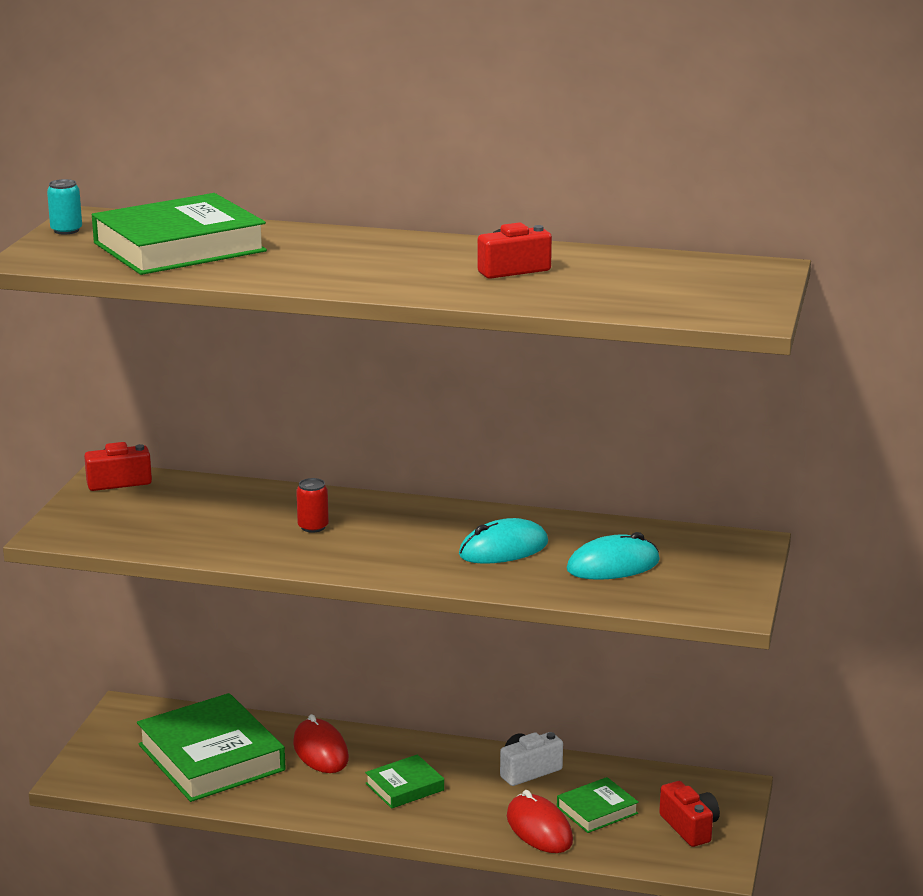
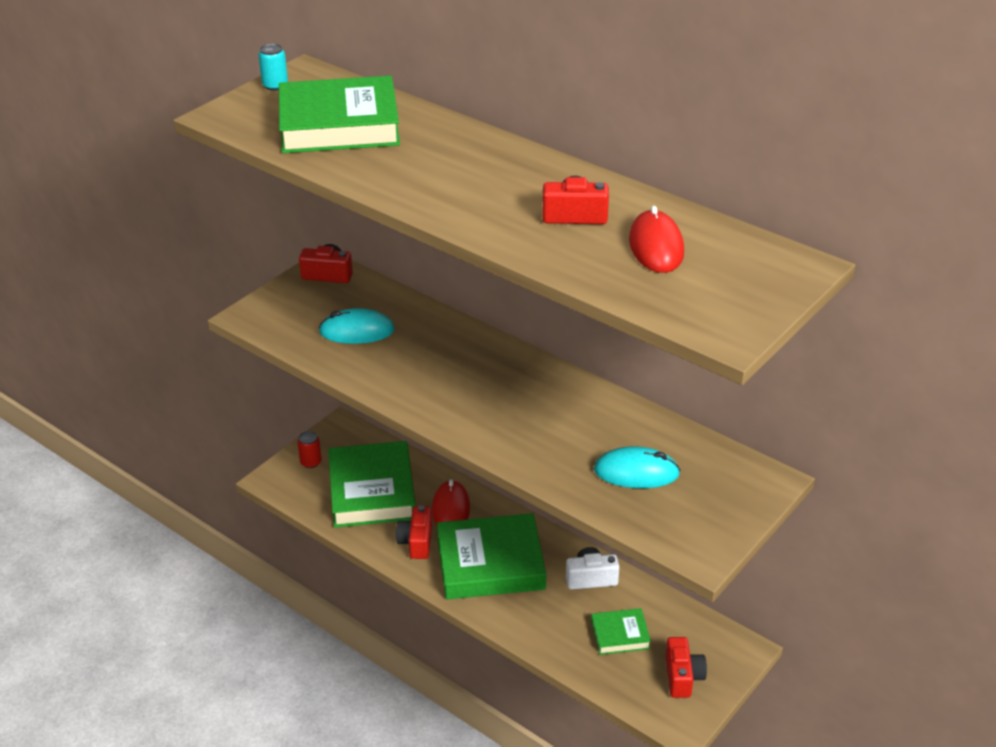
camera: 25 degrees right, 15 degrees up
(302, 790) = (416, 542): none -> red camera
(313, 527) = (433, 361): red can -> red can (311, 462)
(404, 787) = (490, 563): green book -> green book, size x2.04
(503, 549) = (561, 428): turquoise mouse -> turquoise mouse (357, 331)
(539, 829) = (565, 638): red mouse -> red mouse (656, 246)

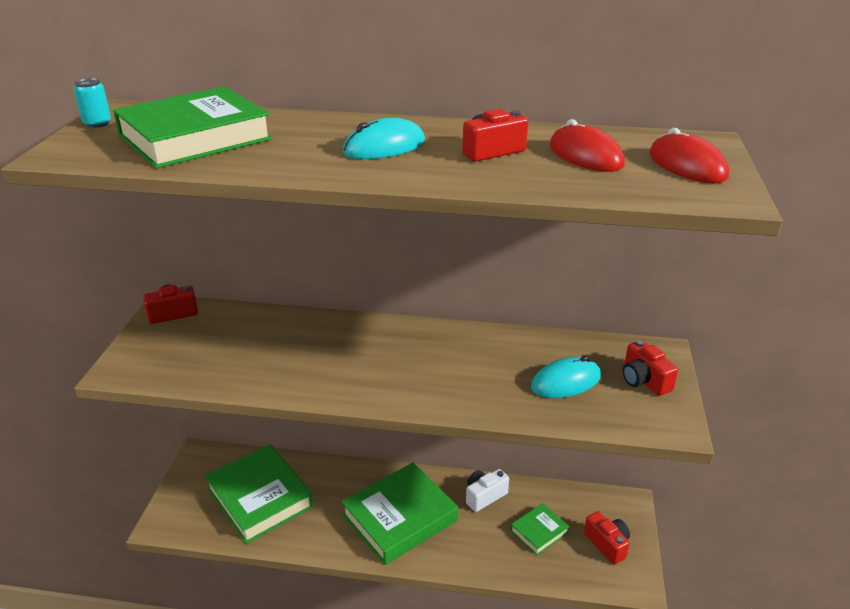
camera: 30 degrees left, 5 degrees down
(311, 462) = (189, 494): red can -> none
(357, 331) = (235, 350): turquoise mouse -> turquoise mouse (384, 147)
(416, 542) = (327, 526): red camera -> red camera (644, 380)
(450, 509) = (337, 486): red mouse -> red mouse (687, 165)

